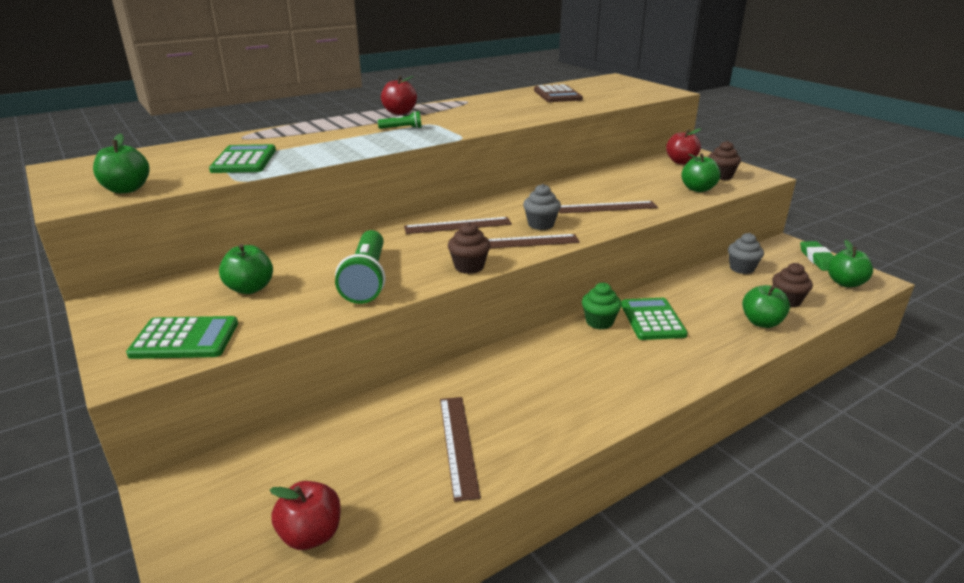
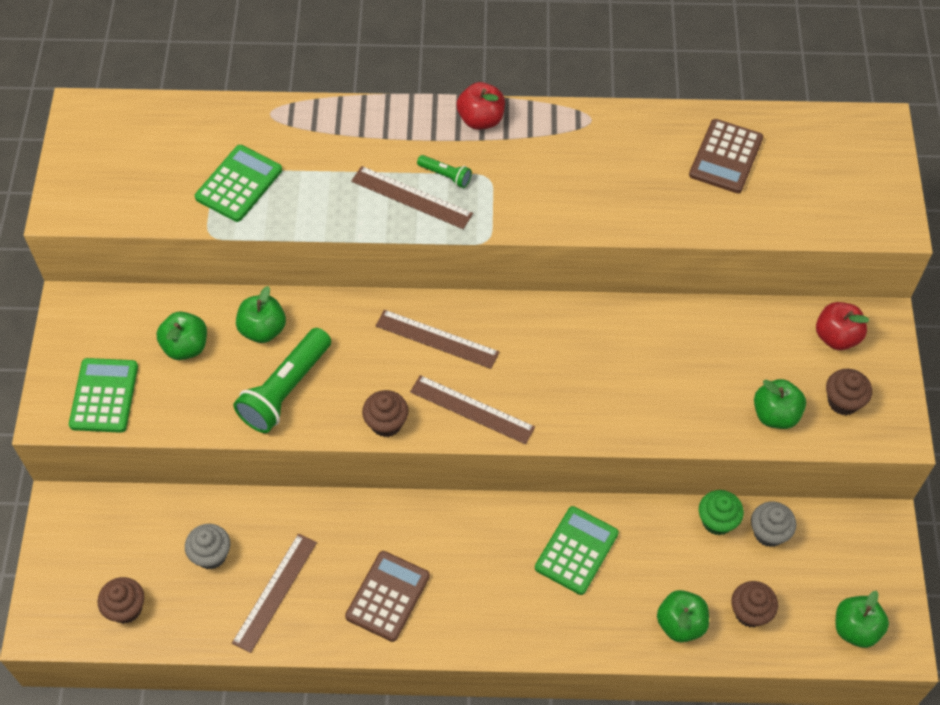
camera: 35 degrees right, 30 degrees up
(127, 189) = (112, 202): green apple -> green apple (263, 329)
(185, 339) = (104, 396): green calculator -> green calculator turned 120 degrees counterclockwise
(311, 534) = (126, 608): red apple -> brown cupcake
(541, 224) = (520, 386): grey cupcake -> grey cupcake (211, 555)
(556, 401) = (387, 596): none -> brown calculator
(599, 322) = (522, 521): green cupcake -> green cupcake (717, 521)
(606, 207) = (624, 392): brown ruler -> brown ruler (411, 197)
(818, 259) = (882, 573): green eraser -> none

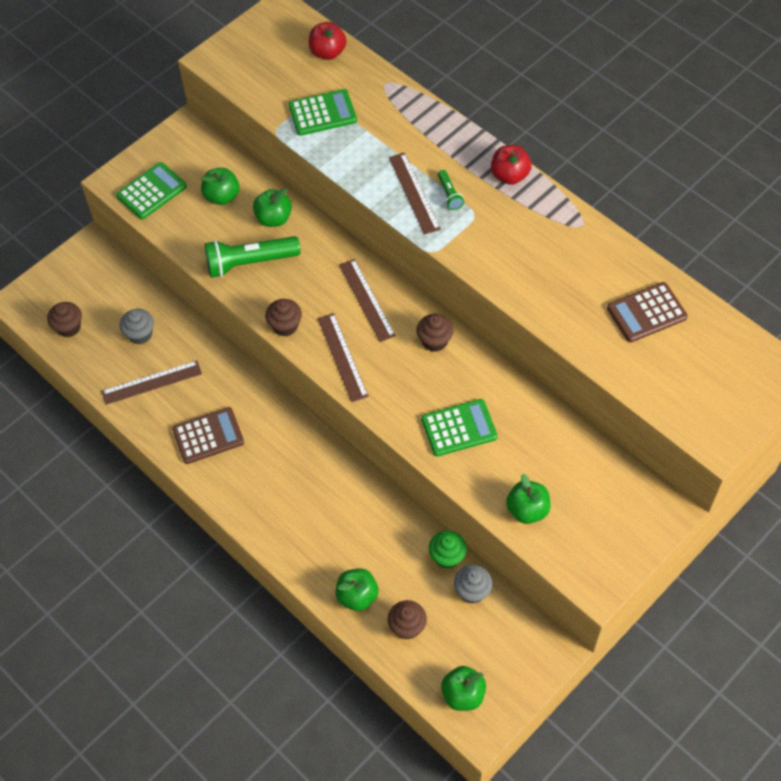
camera: 45 degrees right, 0 degrees up
(576, 550) = (342, 501): green calculator -> green calculator (459, 428)
(836, 337) = (625, 496): red apple -> red apple (328, 52)
(843, 401) = (582, 538): brown cupcake -> brown cupcake (434, 341)

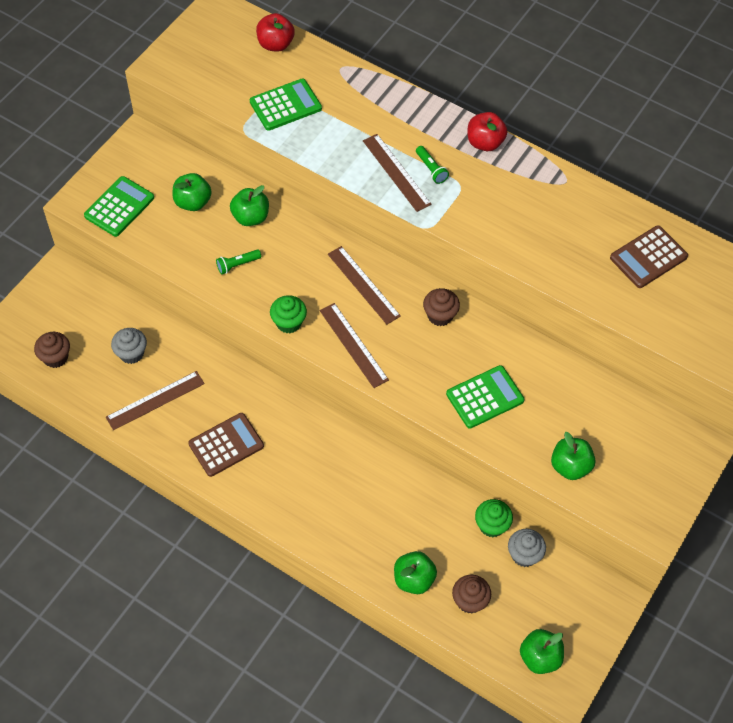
camera: 15 degrees left, 0 degrees up
(250, 263) = (237, 265): green flashlight -> green flashlight, size x0.47
(285, 326) = (289, 322): brown cupcake -> green cupcake

